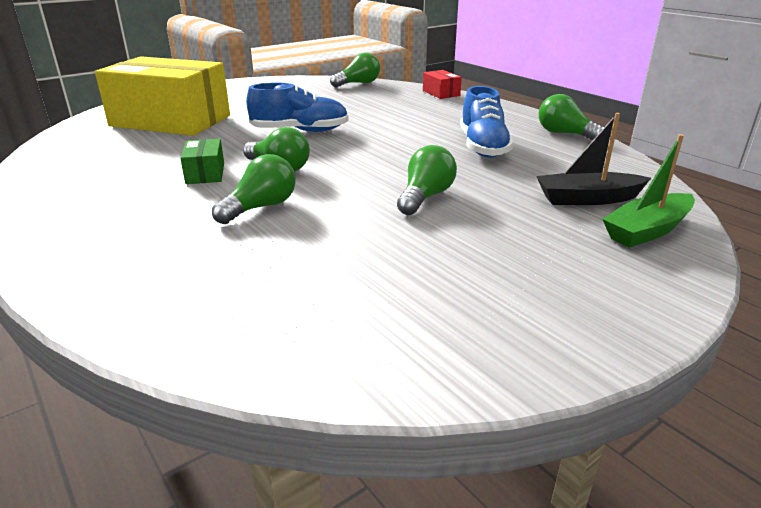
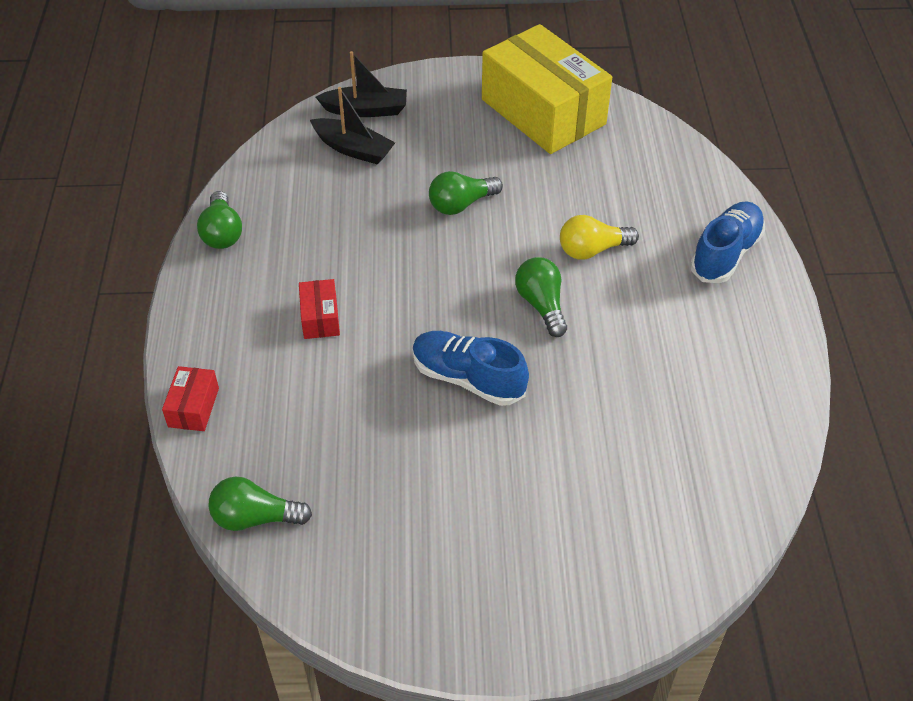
camera: 145 degrees left, 20 degrees up
(171, 121) = (603, 497): yellow box -> yellow box (543, 112)
(205, 173) = (613, 327): green box -> none
(260, 207) = (592, 250): green light bulb -> yellow light bulb
(431, 125) = (320, 318): none -> red box
(483, 147) = (328, 249): blue shoe -> blue shoe (725, 254)
(647, 230) = (366, 110): green boat -> black boat

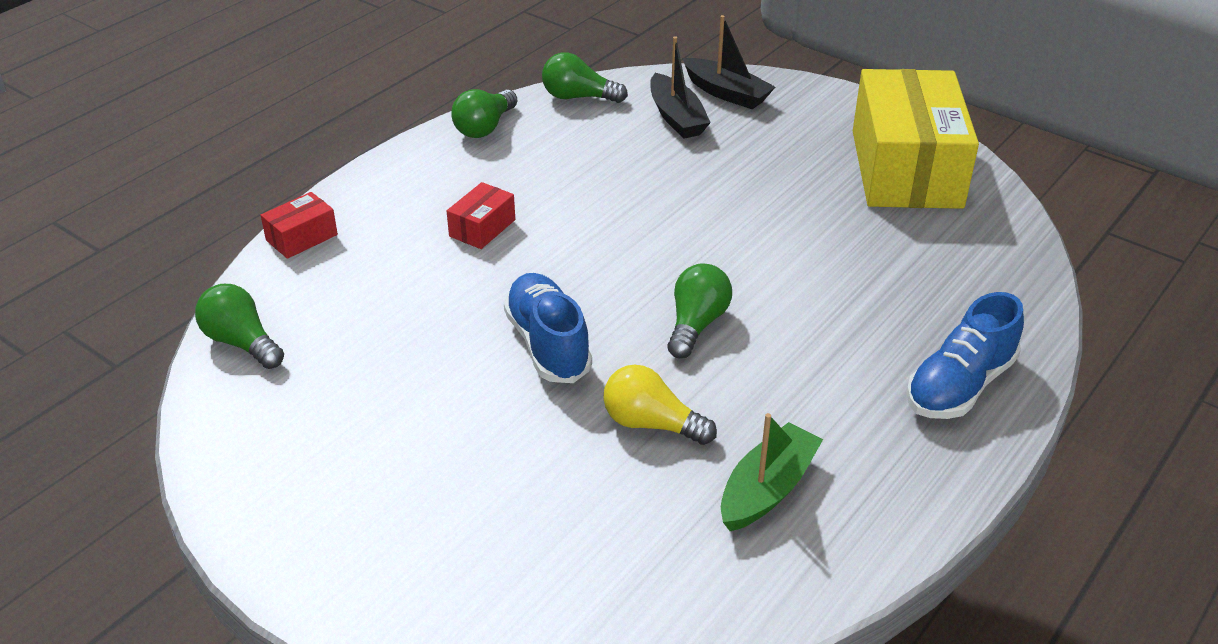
camera: 40 degrees right, 10 degrees down
(461, 204) = (723, 205): green light bulb -> green light bulb (578, 97)
(592, 250) = (809, 306): yellow light bulb -> yellow light bulb (651, 424)
(698, 390) = (767, 489): none -> green boat
(725, 254) = (959, 386): blue shoe -> blue shoe turned 150 degrees clockwise

